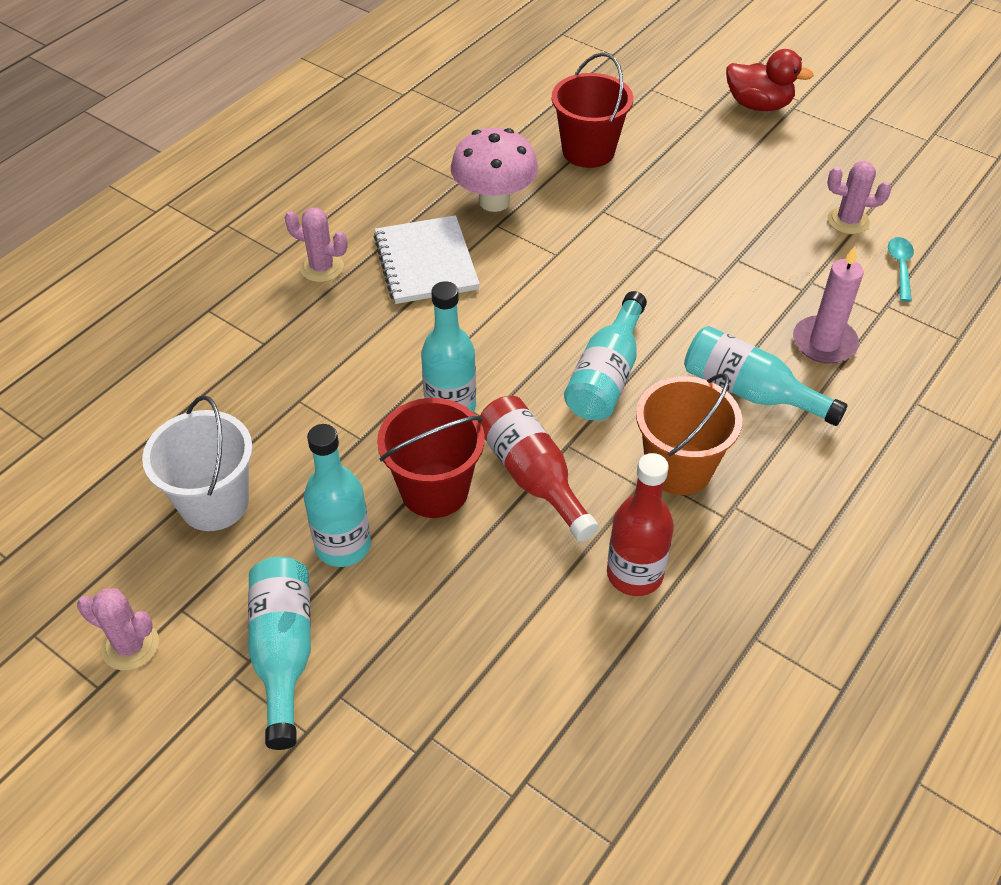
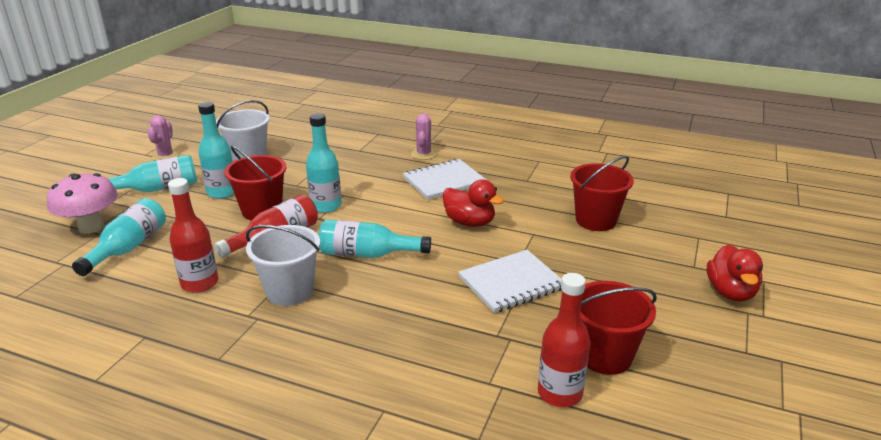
camera: 75 degrees right, 20 degrees down
(494, 201) = (515, 194): pink mushroom -> pink mushroom (91, 227)
(555, 261) = (469, 222): none -> red duck
(678, 468) = (290, 291): orange bucket -> white bucket
(707, 255) = (511, 283): none -> white notebook
(749, 392) = (370, 316): turquoise bottle -> turquoise bottle (128, 248)
(824, 343) = (437, 351): pink candle -> none
(848, 221) = (605, 356): pink cactus -> red bucket
(900, 267) = (559, 393): turquoise spoon -> red bottle

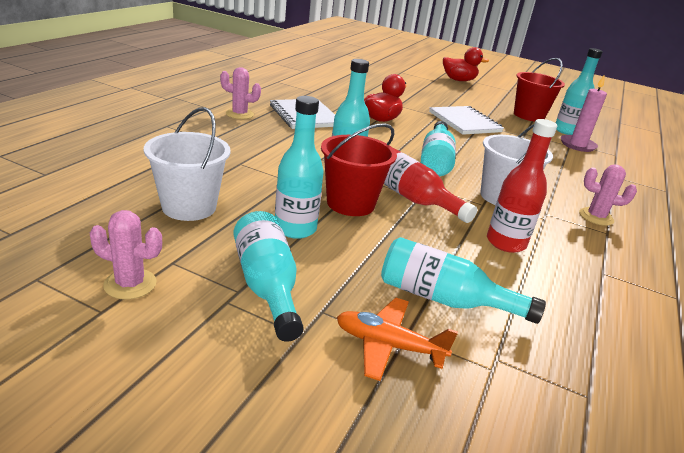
camera: 90 degrees left, 0 degrees up
(91, 227) = (388, 345): pink mushroom -> orange plane
(253, 357) = (596, 217): none -> pink cactus
(495, 393) = (577, 145): none -> pink candle
(559, 393) = (566, 131): red bottle -> turquoise bottle
(596, 220) = (380, 87): red bucket -> none

